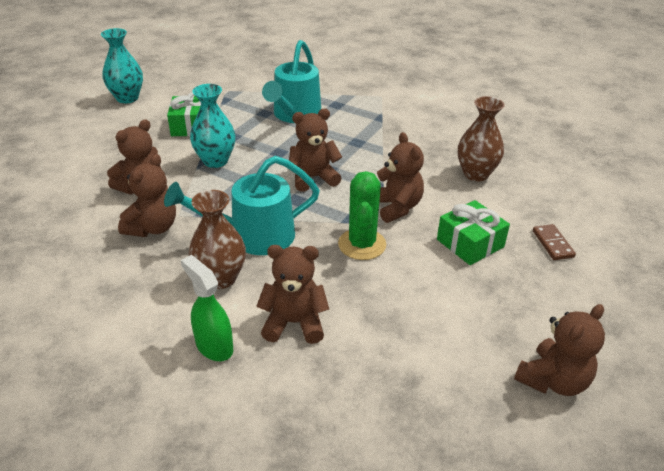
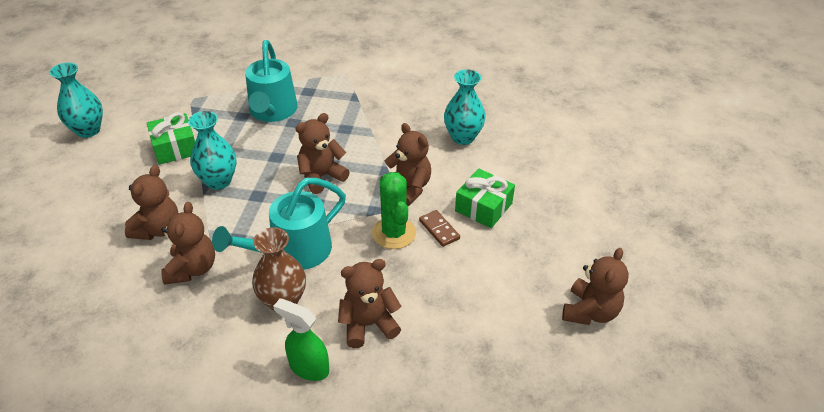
camera: 20 degrees left, 5 degrees up
(476, 174) = (463, 137): brown vase -> turquoise vase
(553, 244) = (549, 190): brown domino -> brown domino (439, 229)

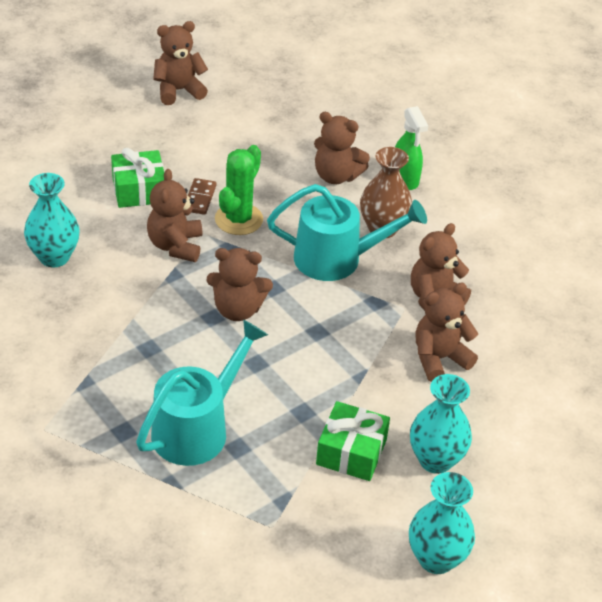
camera: 140 degrees left, 0 degrees up
(218, 181) = (340, 373): turquoise vase -> turquoise vase (435, 460)

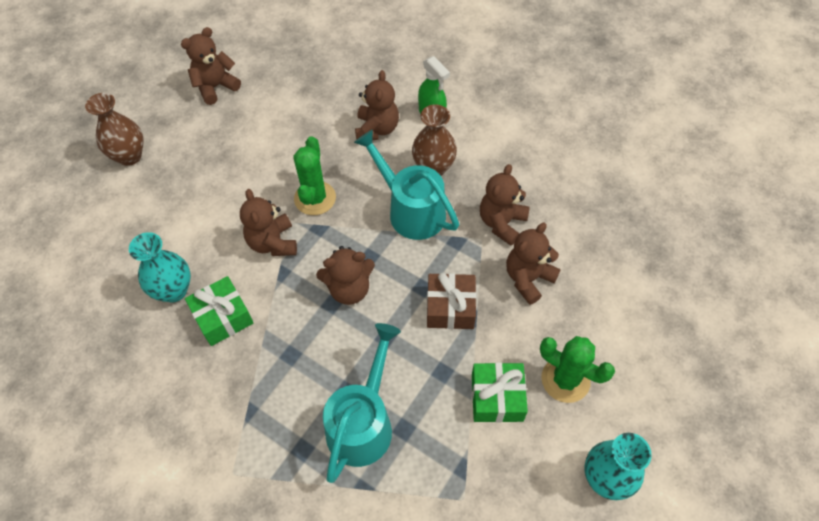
camera: 15 degrees left, 15 degrees up
(61, 128) = (129, 156): none -> brown vase
(139, 190) = (220, 197): green gift -> green gift (223, 317)
(199, 198) = (274, 188): brown domino -> none
(336, 176) = (377, 129): brown teddy bear -> brown teddy bear turned 90 degrees counterclockwise
(338, 259) = (410, 210): turquoise watering can -> turquoise watering can turned 120 degrees counterclockwise
(339, 358) = (450, 307): none -> brown gift
(435, 460) = (565, 380): turquoise vase -> green cactus

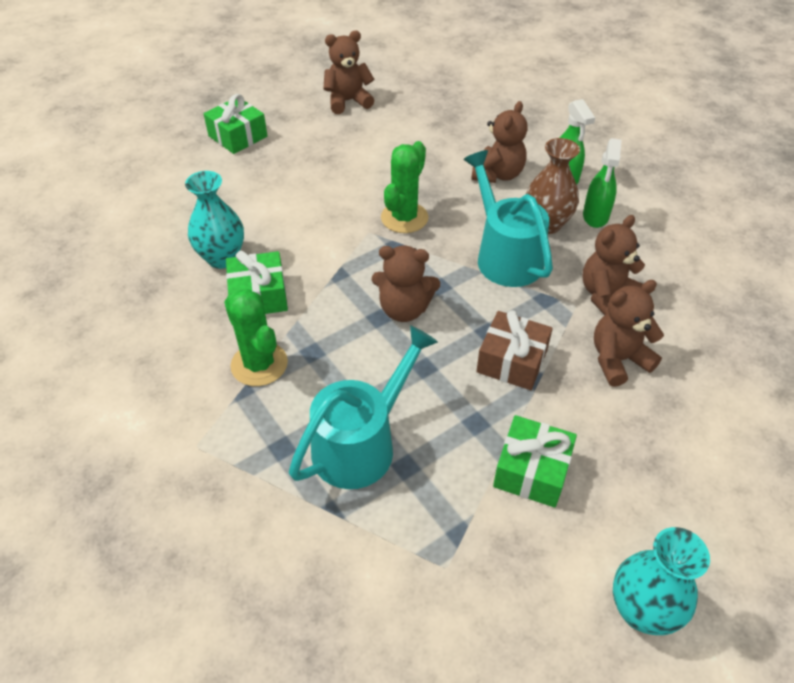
camera: 20 degrees right, 10 degrees down
(129, 156) = (238, 136): brown vase -> green gift
(273, 243) = (342, 245): brown teddy bear -> none
(469, 148) = (595, 216): none -> green spray bottle
(565, 380) = (626, 480): green cactus -> green cactus (259, 364)

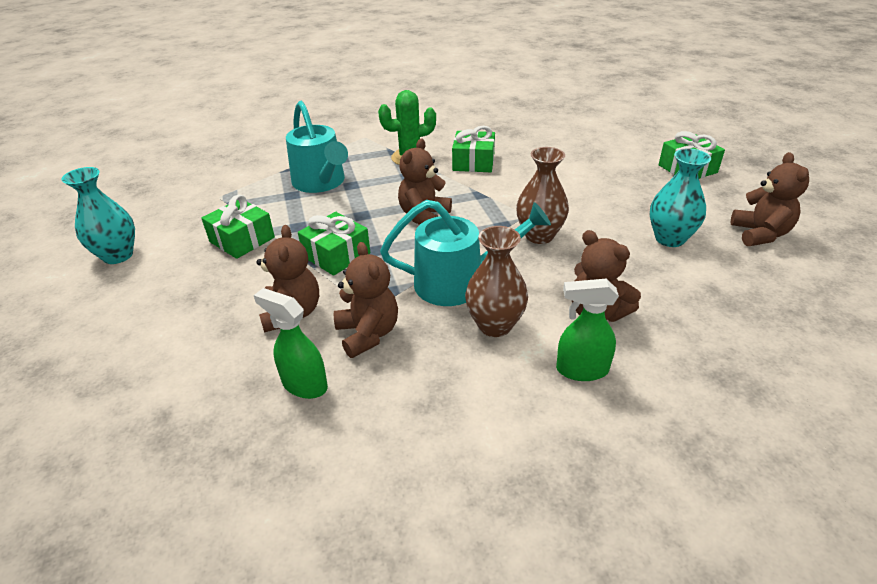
camera: 110 degrees right, 10 degrees down
(222, 258) = (520, 152): turquoise vase -> turquoise vase (669, 239)
(404, 218) = (539, 236): green cactus -> brown vase
(512, 361) = (336, 255): brown gift -> green gift
(595, 216) = (493, 371): green spray bottle -> green spray bottle (304, 384)

